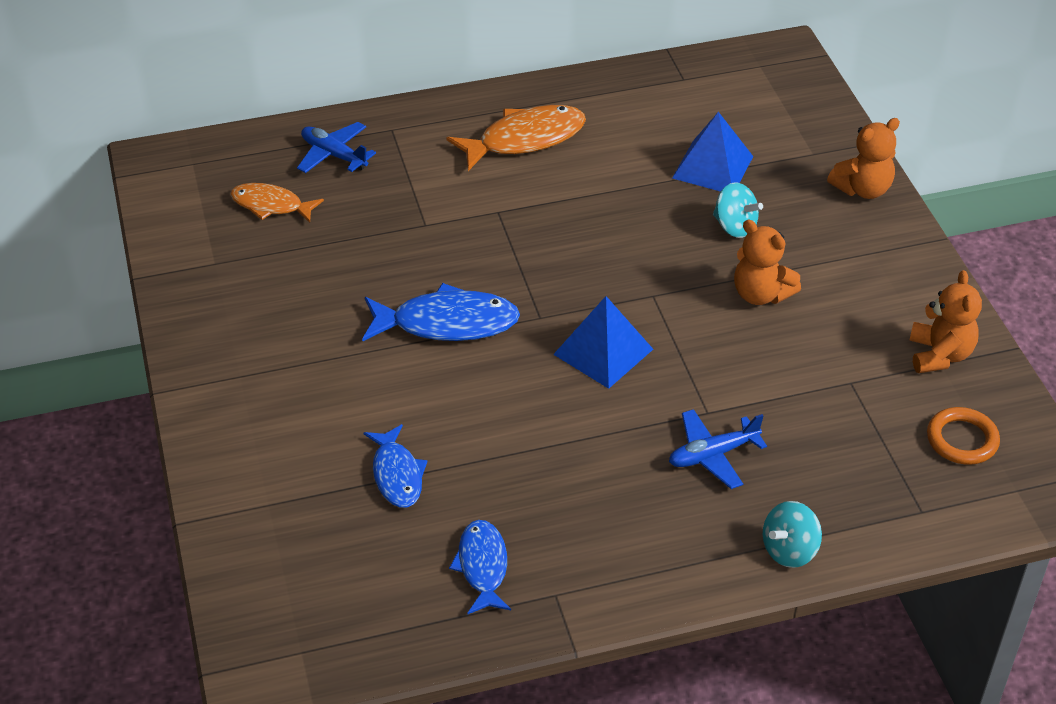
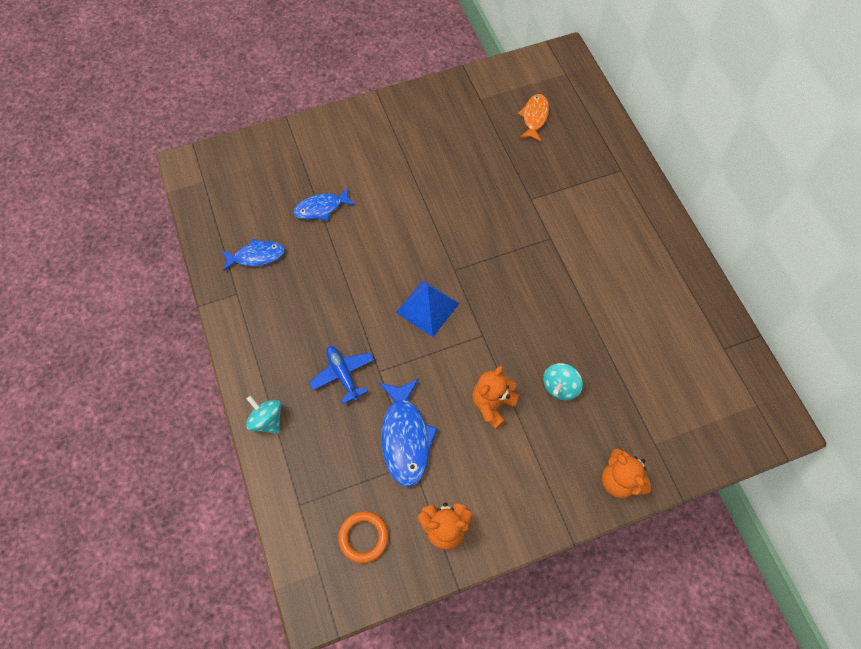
camera: 85 degrees right, 20 degrees up
(334, 155) = (588, 142): blue plane -> none
(447, 323) = (443, 220): blue fish -> blue fish (405, 437)
(525, 139) = (628, 248): orange fish -> none
(713, 167) = (623, 371): blue pyramid -> none

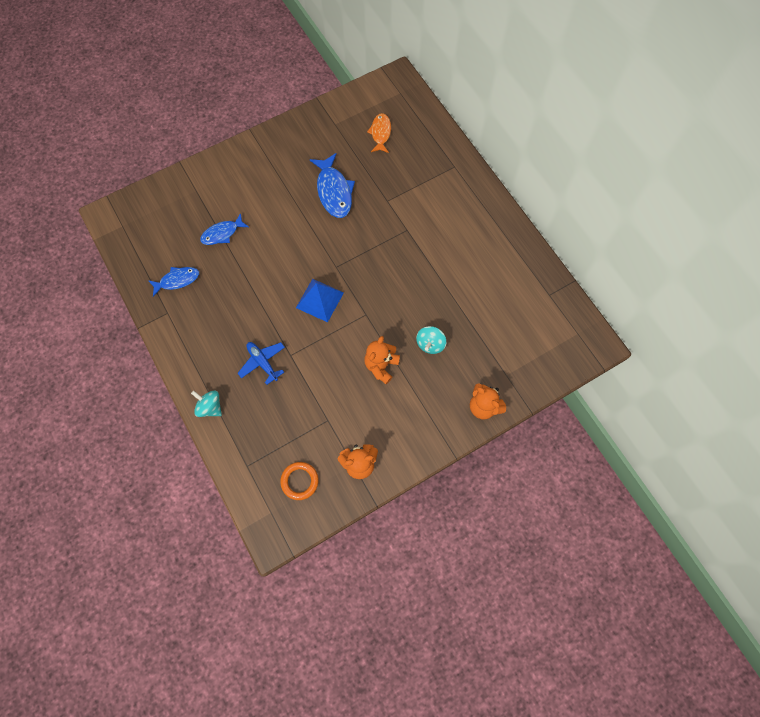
camera: 10 degrees left, 5 degrees up
(405, 437) = (319, 402): blue fish -> blue fish (334, 191)

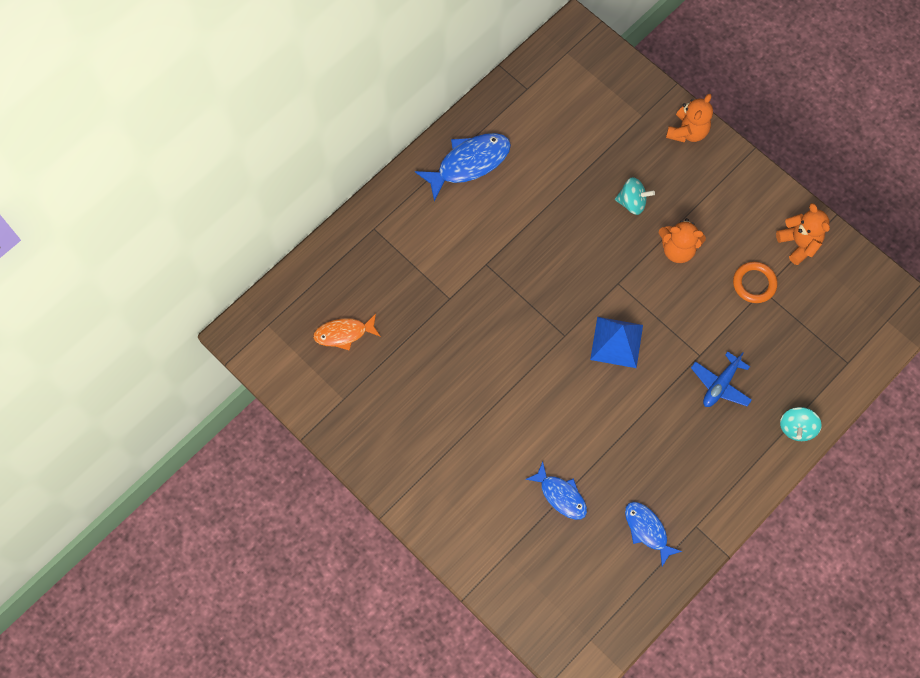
camera: 105 degrees left, 0 degrees up
(299, 481) = (842, 300): orange ring -> orange ring (754, 283)
(334, 191) = (454, 369): blue fish -> blue fish (469, 163)

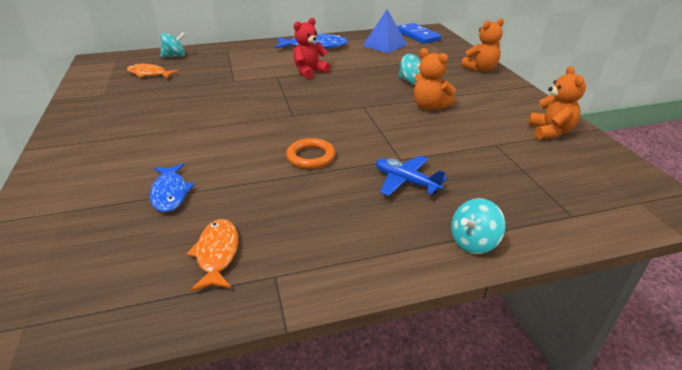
camera: 30 degrees right, 35 degrees down
(326, 276) = (175, 56): none -> turquoise spinning top
(513, 235) = (309, 72): none -> red teddy bear
(571, 62) = (418, 36): none -> blue domino
(616, 342) = (331, 130): blue pyramid -> blue pyramid (385, 45)
(647, 530) = (217, 254): blue fish -> orange fish
(720, 384) = (406, 182): blue plane -> blue plane turned 60 degrees clockwise
(754, 283) = (489, 139): orange ring -> orange ring (311, 157)

